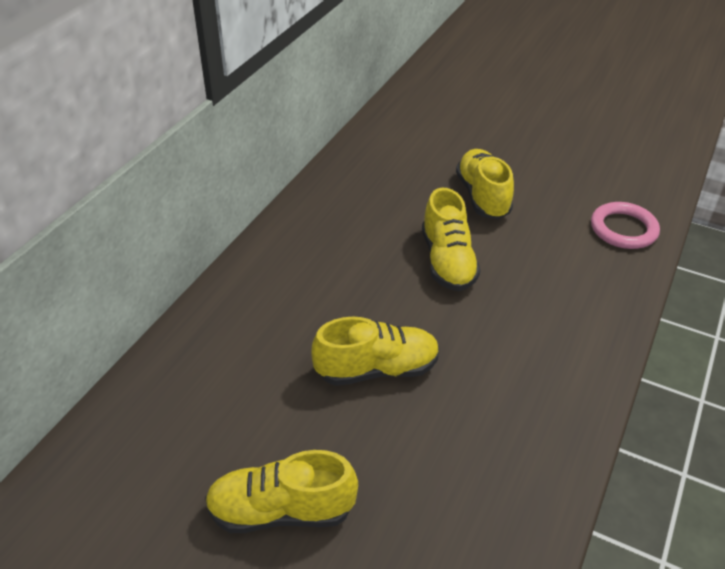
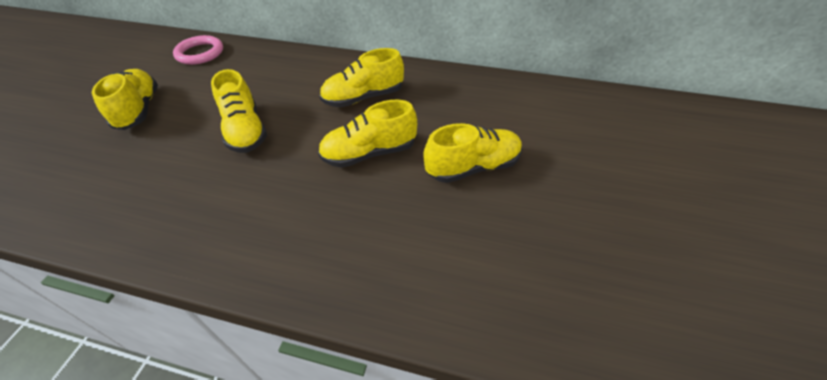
camera: 80 degrees right, 5 degrees up
(342, 256) = (363, 98): none -> yellow shoe
(623, 229) = (462, 297): pink ring -> pink ring (200, 53)

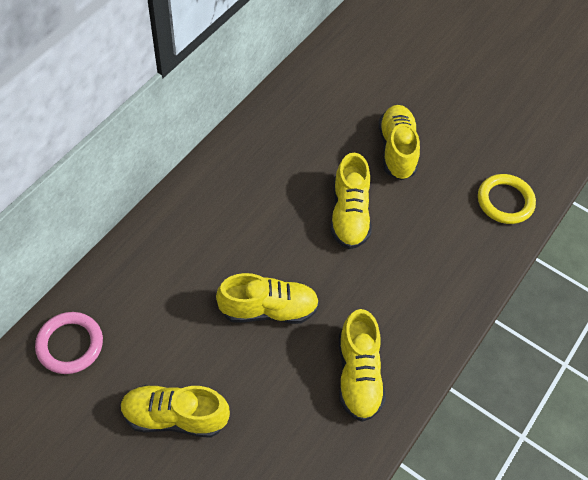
camera: 75 degrees left, 10 degrees up
(363, 98) = (263, 196): yellow shoe -> yellow shoe (358, 375)
(463, 291) = (505, 201): none -> yellow ring

